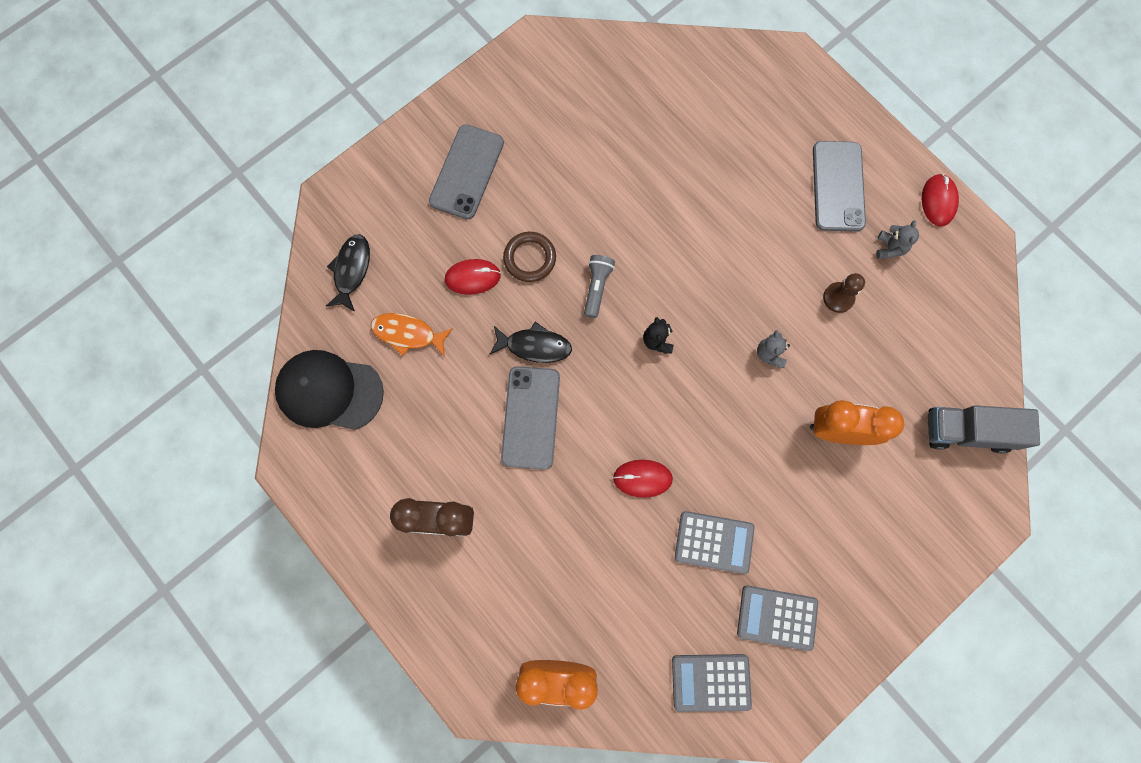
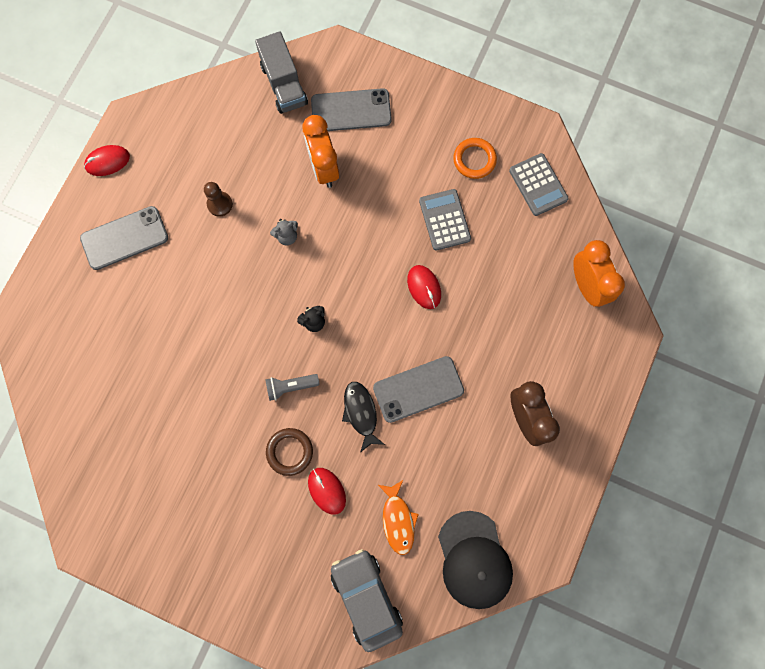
camera: 115 degrees left, 0 degrees up
(351, 270) = (366, 597): black fish -> grey car
(467, 172) = (235, 543): grey phone -> grey phone (351, 110)
(777, 617) = (474, 160): grey calculator -> orange ring
(889, 248) = (162, 182): grey teddy bear -> none

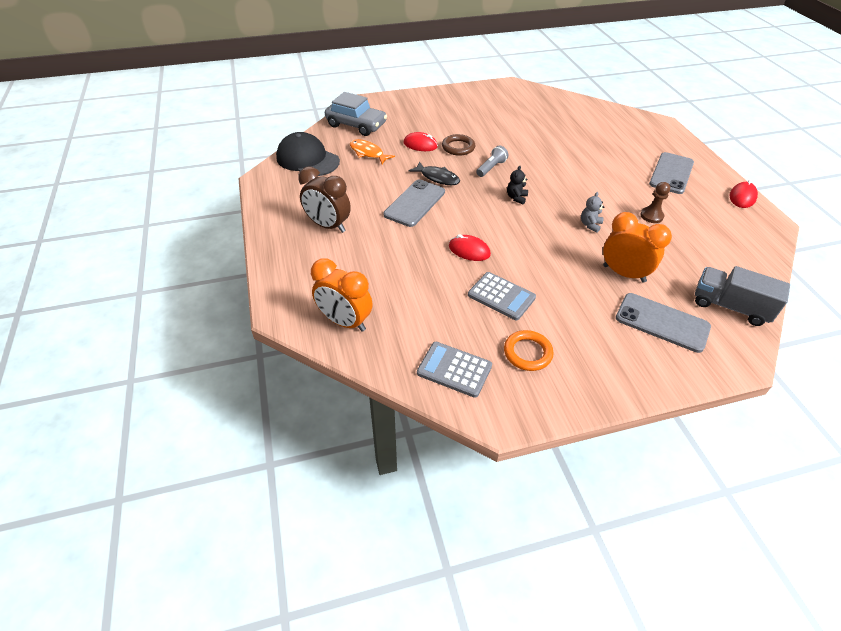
camera: 140 degrees right, 30 degrees down
(351, 110) = (662, 322): grey phone -> grey phone turned 75 degrees clockwise

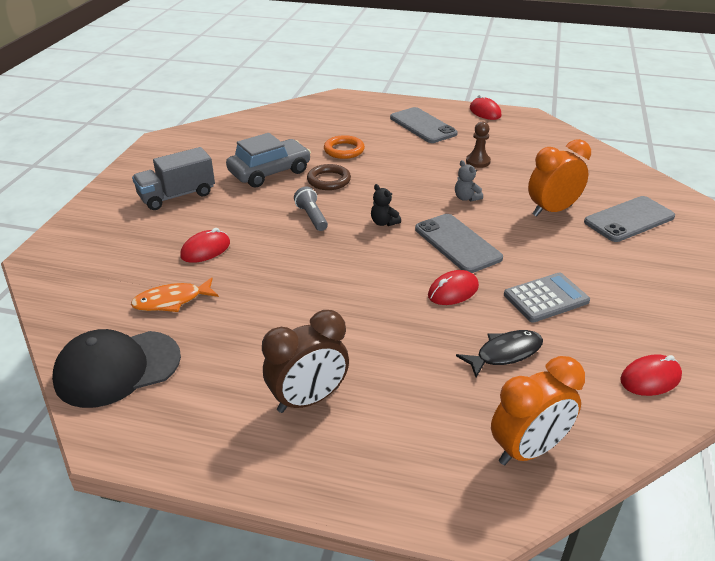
camera: 60 degrees left, 10 degrees down
(356, 125) = (87, 288): grey car -> grey car (270, 172)
(414, 203) = (327, 300): grey phone -> grey phone (457, 243)
(437, 178) = (292, 262): black fish -> black fish (505, 353)
(454, 369) = (650, 378): grey calculator -> red mouse
(458, 147) = (245, 224): brown ring -> brown ring (329, 180)
(527, 353) = (641, 314): orange ring -> orange ring (344, 150)
(730, 306) = (623, 179): grey truck -> grey truck (177, 195)

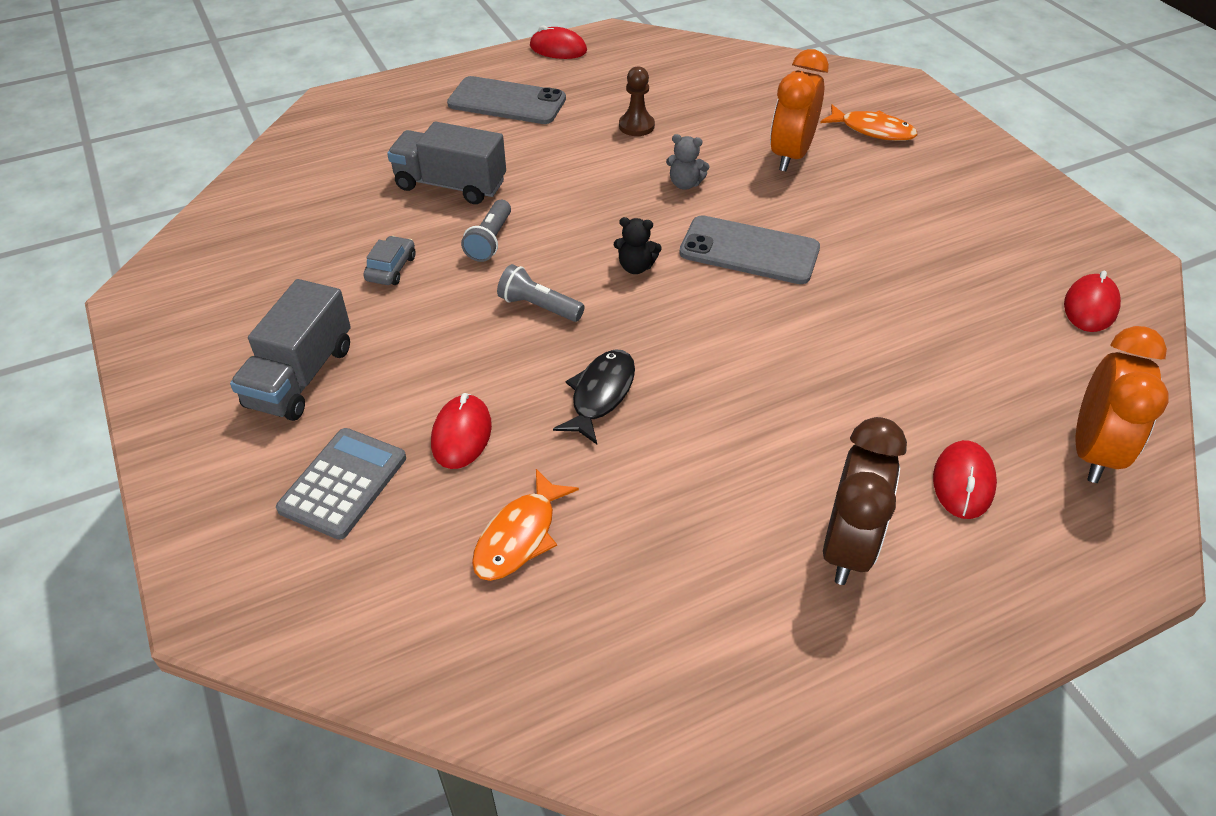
camera: 40 degrees left, 10 degrees up
(117, 368) = (581, 677): black cap -> none
(270, 172) = (391, 268): grey car -> grey car, size x0.47
(329, 180) = (490, 241): brown ring -> grey flashlight
(344, 150) = (450, 185): orange ring -> grey truck
(453, 291) = (818, 315): red mouse -> red mouse (963, 482)
(505, 353) = (953, 359): black fish -> black fish (600, 395)
(546, 298) = (911, 270): grey calculator -> grey calculator (343, 483)
(629, 219) = (872, 130): grey phone -> orange fish

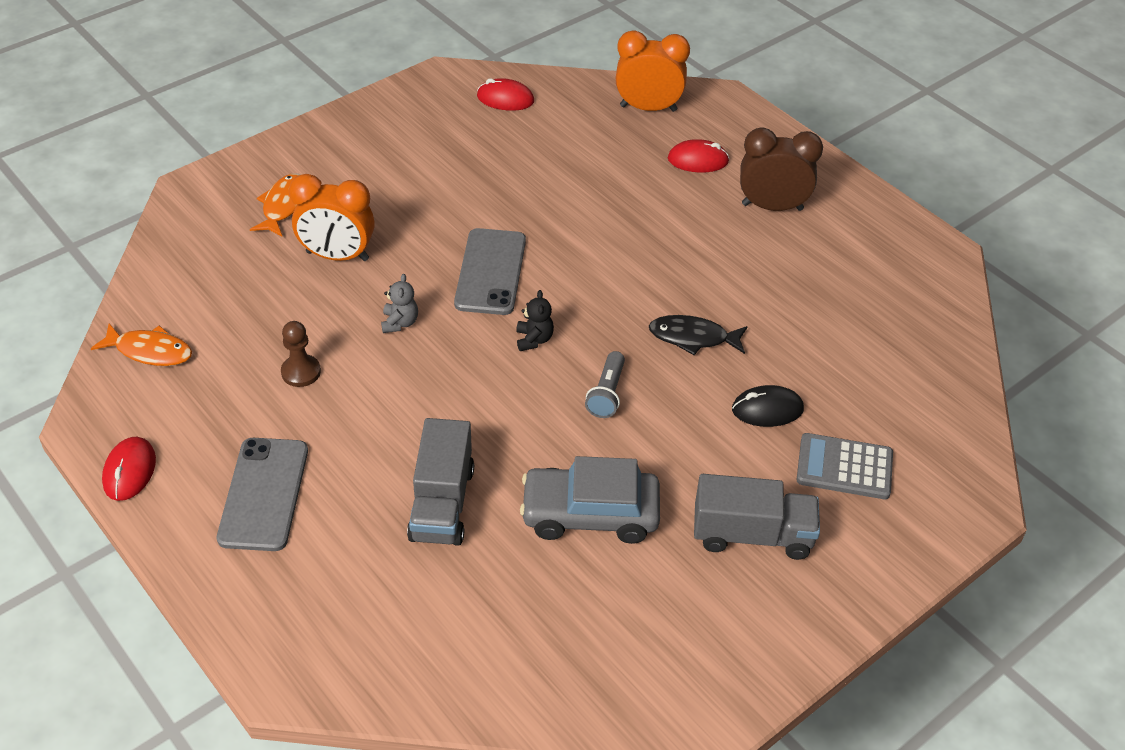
camera: 105 degrees left, 0 degrees up
(391, 268) = (590, 514): grey car -> grey car, size x2.11
(462, 435) = (767, 409): red mouse -> black mouse
(490, 241) = (526, 448): grey flashlight -> none
(519, 536) = (839, 357): orange fish -> orange fish (149, 351)

